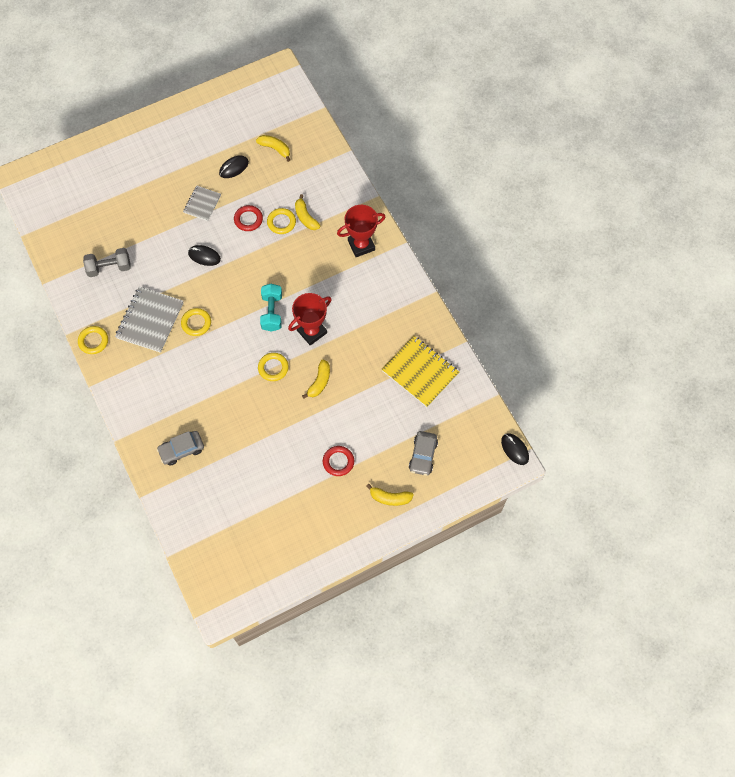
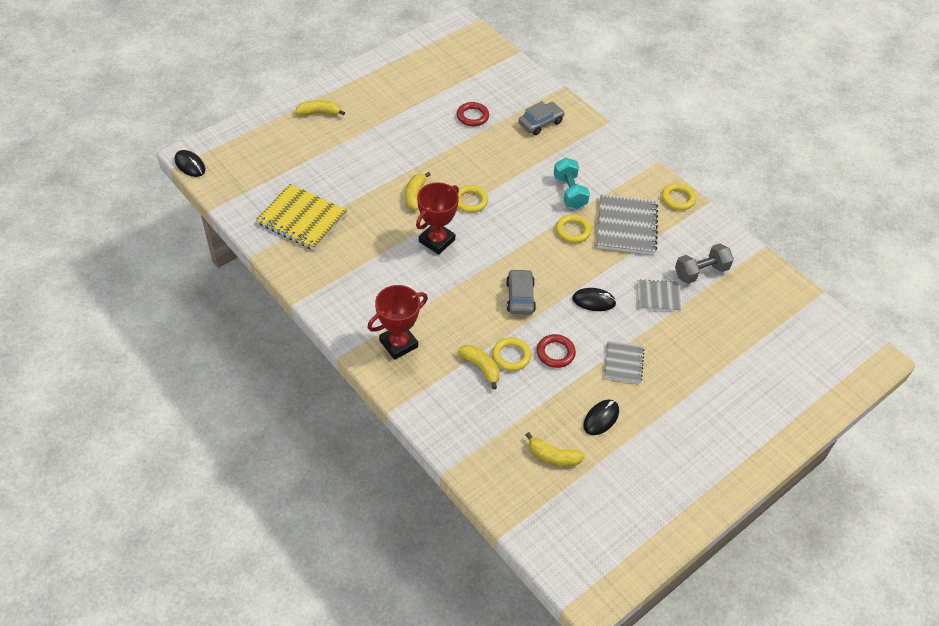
camera: 165 degrees right, 15 degrees down
(153, 252) = (658, 296): none -> grey notebook
(272, 312) = (489, 253): turquoise dumbbell -> turquoise dumbbell (569, 192)
(338, 462) = (378, 133): red ring -> red ring (472, 116)
(423, 455) = (290, 148): grey car -> grey car (520, 297)

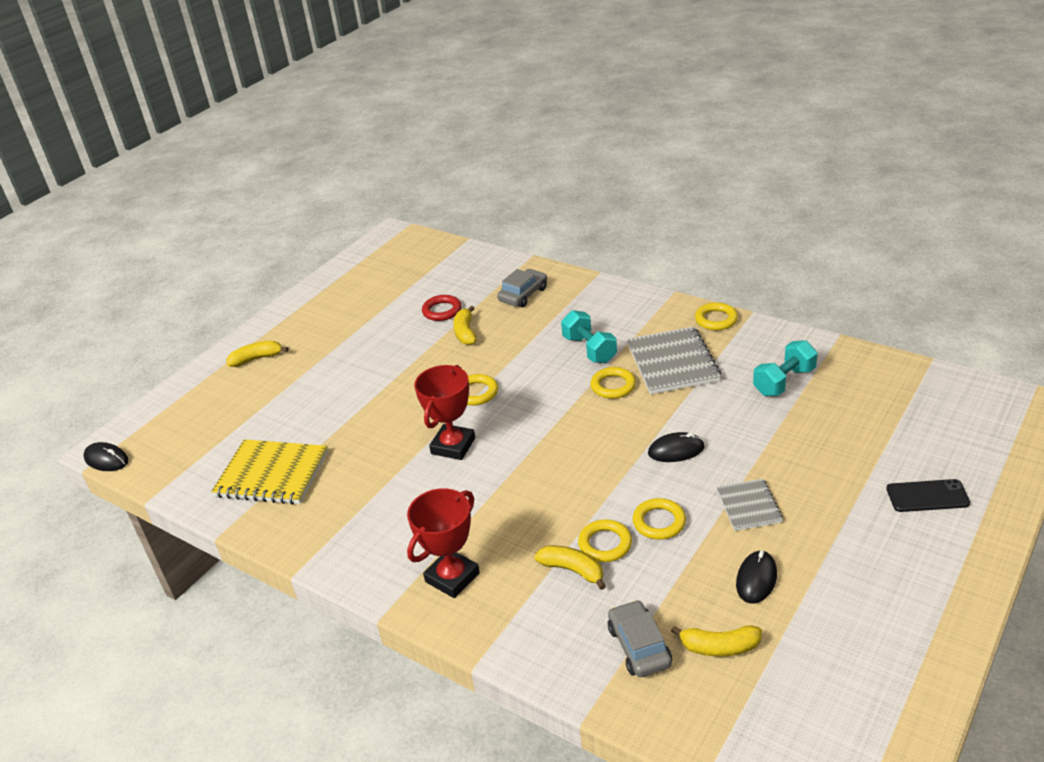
camera: 10 degrees left, 15 degrees down
(415, 195) = (406, 407): yellow banana -> yellow banana (465, 332)
(520, 297) = (584, 474): grey car -> grey car (639, 646)
(555, 353) = (659, 522): red ring -> yellow ring
(658, 296) = (749, 421): grey notebook -> none
(701, 272) = (784, 382): grey dumbbell -> turquoise dumbbell
(752, 400) = (927, 496): none -> black phone

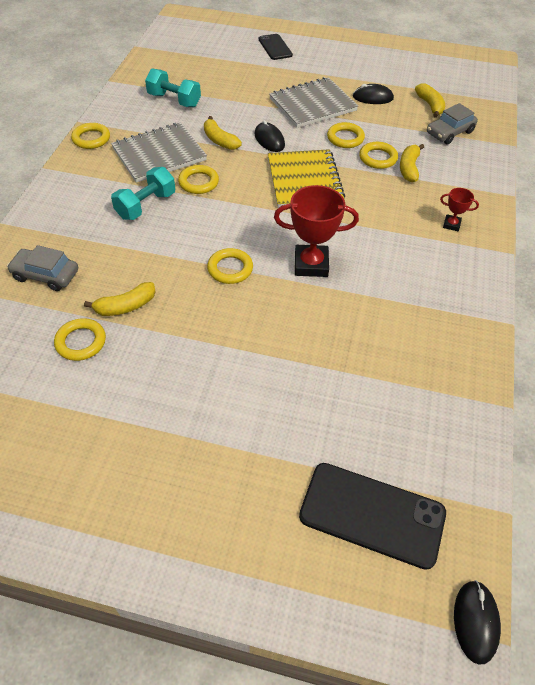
camera: 115 degrees left, 15 degrees up
(205, 430) = (372, 514): none -> black phone
(257, 359) = (212, 527): yellow banana -> yellow banana (219, 140)
(272, 474) = (409, 397): yellow notebook -> yellow notebook (304, 181)
(442, 311) = (81, 342): red ring -> yellow ring
(452, 577) = (451, 224): red trophy -> red trophy, size x0.50
(749, 506) = (312, 105): grey notebook -> grey notebook, size x1.73

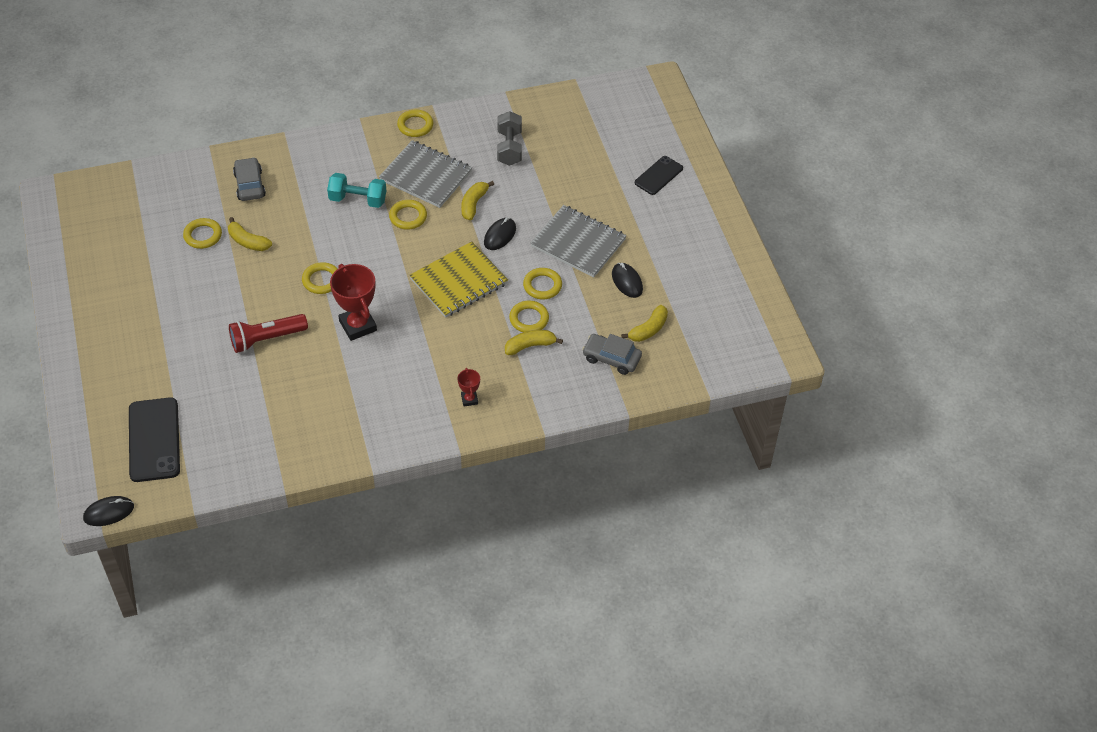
camera: 60 degrees right, 0 degrees up
(174, 100) = (509, 148): turquoise dumbbell -> grey dumbbell
(279, 342) = (266, 339): none -> red flashlight

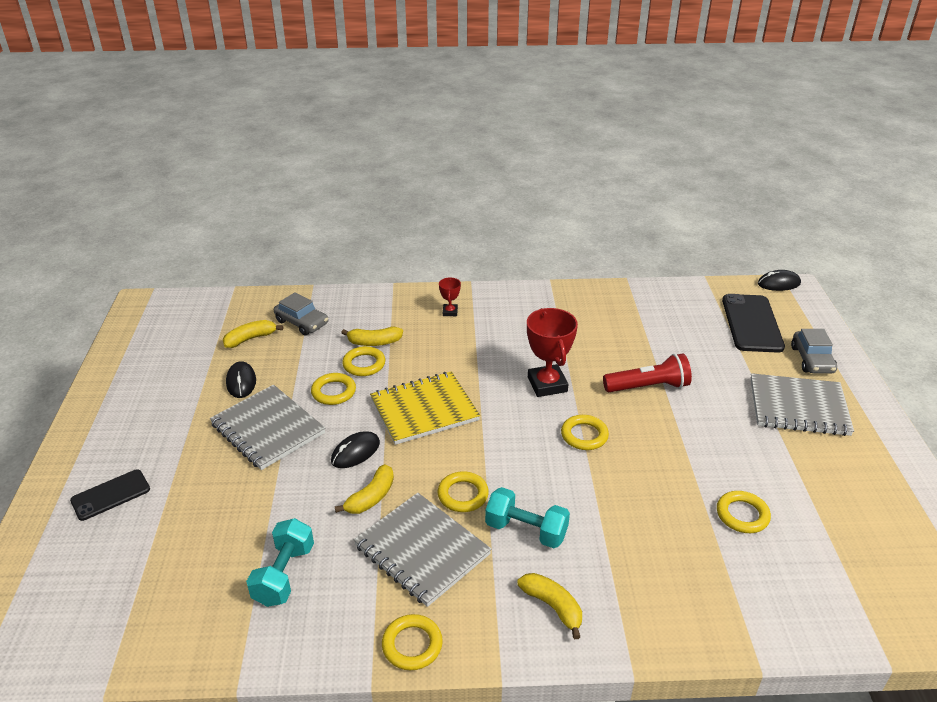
camera: 165 degrees left, 15 degrees down
(134, 340) = (798, 407): none -> grey notebook
(248, 241) = (679, 497): yellow banana -> yellow banana (552, 606)
(249, 185) = (684, 582): grey car -> grey car (812, 360)
(509, 148) = (284, 575): grey dumbbell -> turquoise dumbbell

